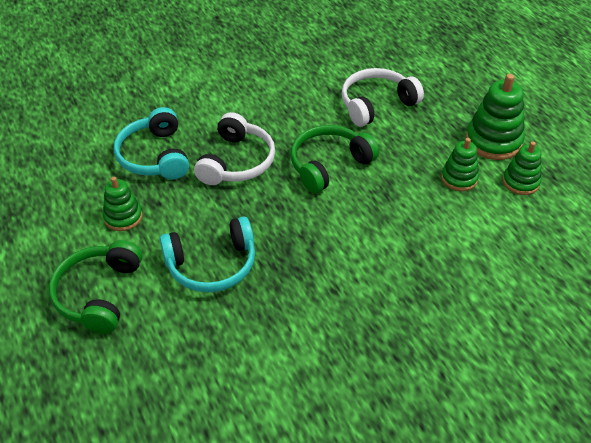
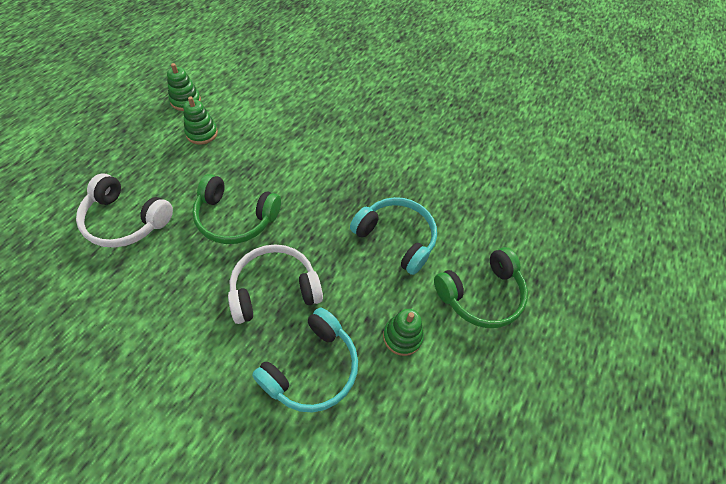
camera: 130 degrees left, 10 degrees up
(493, 141) = (142, 127): green stacking toy -> none

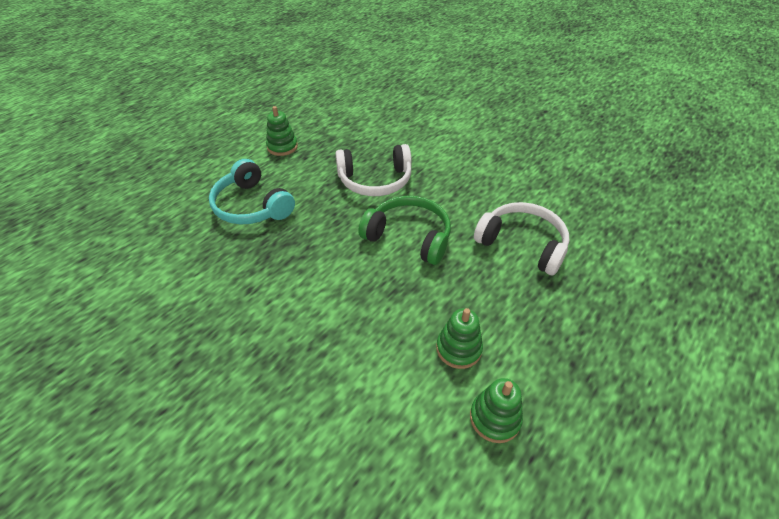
camera: 165 degrees left, 10 degrees down
(312, 368) = (354, 138): turquoise headphones -> none
(481, 295) = (204, 162): green headphones -> none

